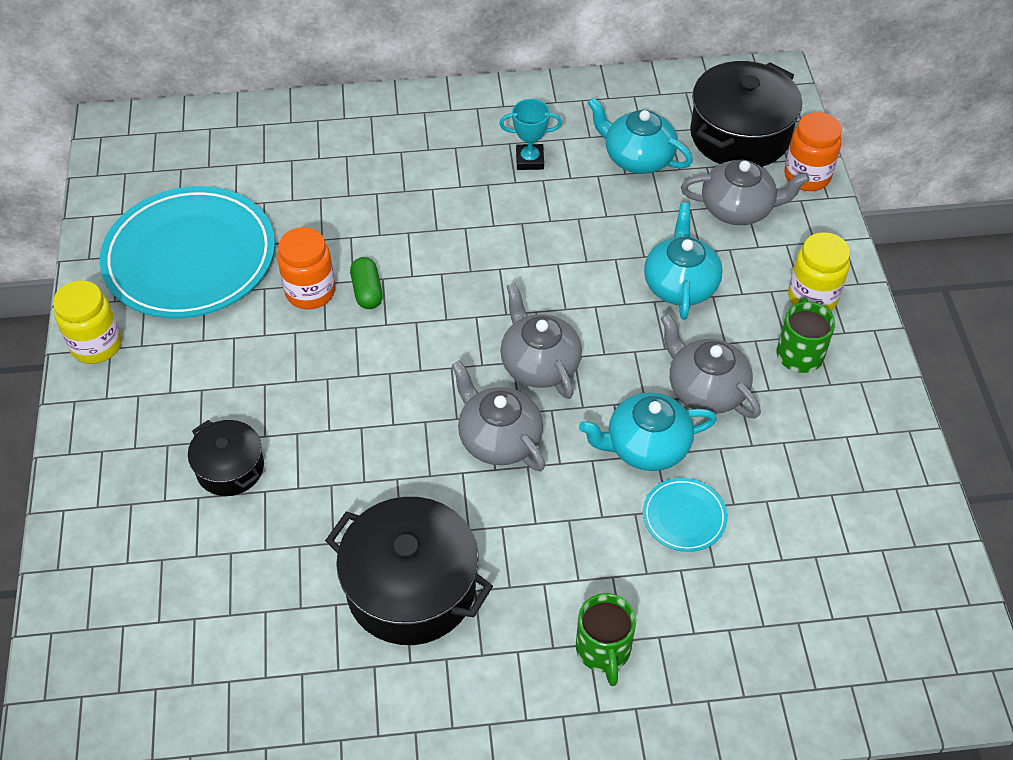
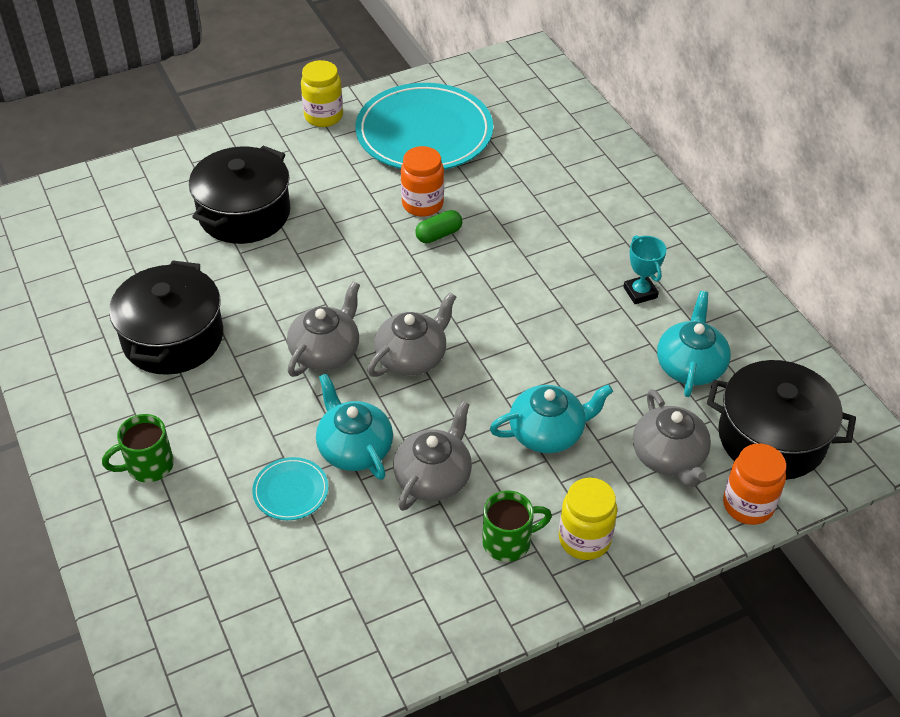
camera: 70 degrees right, 5 degrees down
(230, 468) = (244, 213): black pot -> black pot, size x1.79

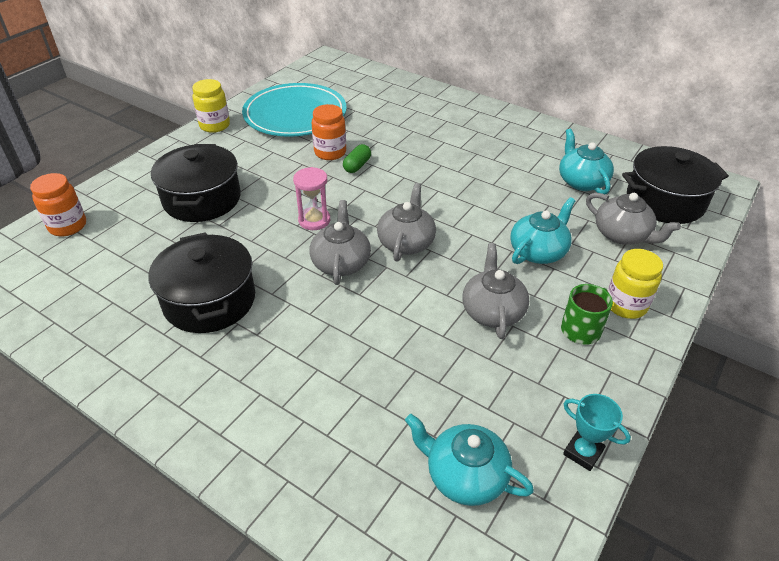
camera: 30 degrees left, 5 degrees down
(148, 466) = (264, 403): green mug -> none
(290, 491) = (398, 368): turquoise plate -> none
(338, 288) = (314, 220): none -> pink hourglass
(354, 448) = (419, 317): turquoise teapot -> turquoise teapot (465, 475)
(640, 292) = (513, 154): turquoise trophy -> turquoise trophy (583, 452)
(748, 505) = (693, 242): orange jar -> orange jar (68, 226)

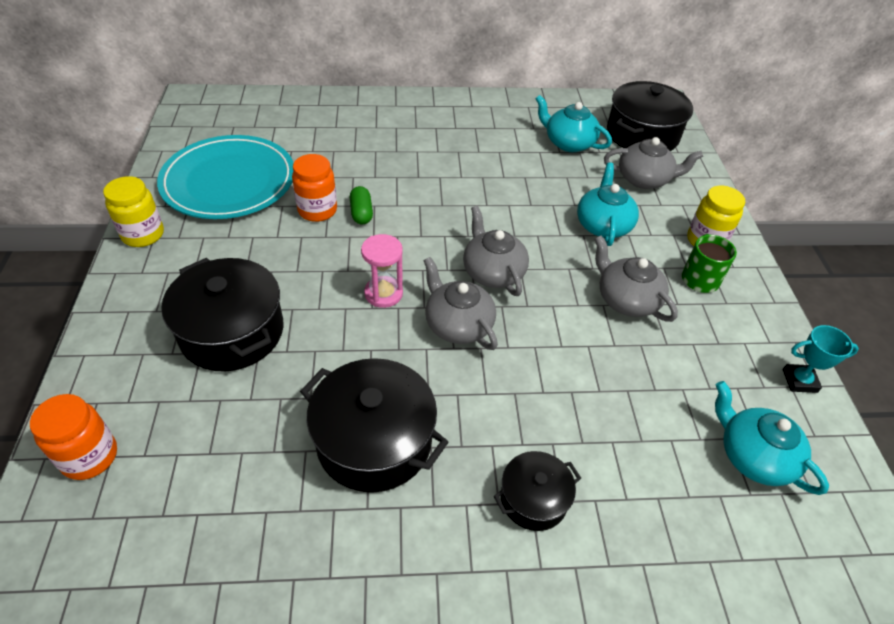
camera: 40 degrees left, 5 degrees up
(264, 393) = (533, 499): none -> black pot
(465, 475) = (753, 456): turquoise teapot -> turquoise teapot turned 60 degrees clockwise

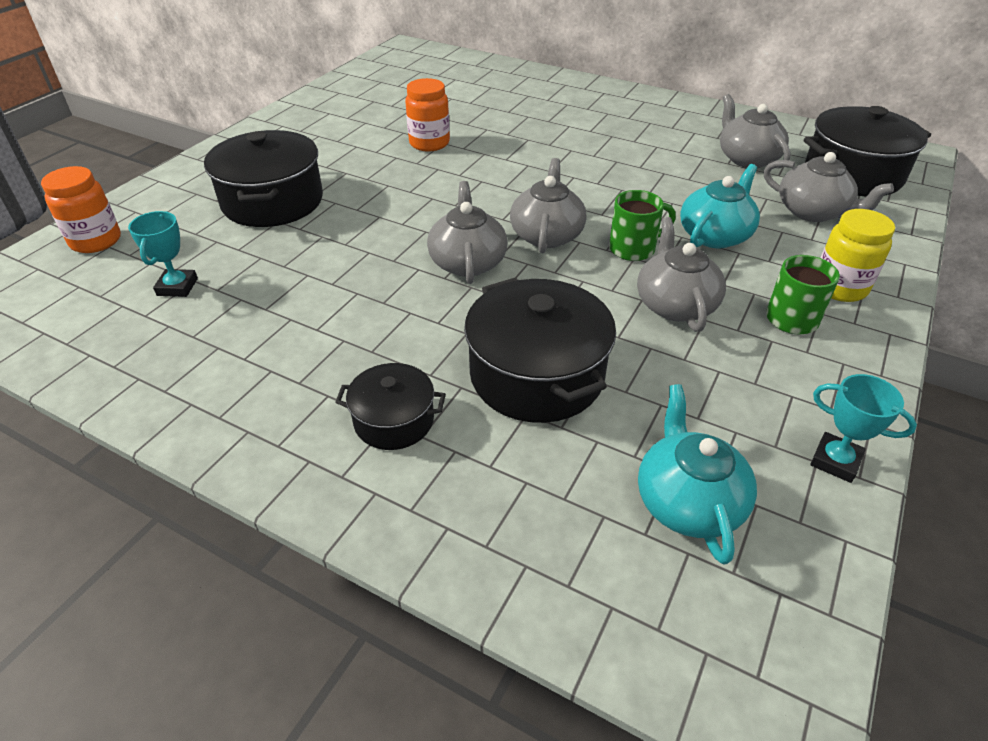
camera: 35 degrees right, 5 degrees down
(143, 235) = (276, 122): yellow jar -> none
(229, 181) = (377, 106): turquoise plate -> none
(232, 467) = (177, 287): none -> turquoise trophy
(361, 213) = (466, 155): green capsule -> none
(374, 441) = (301, 315): black pot -> black pot (537, 375)
(383, 293) = (423, 217): pink hourglass -> none
(562, 260) = (633, 249): none -> green mug
(568, 143) = (747, 158): turquoise teapot -> grey teapot

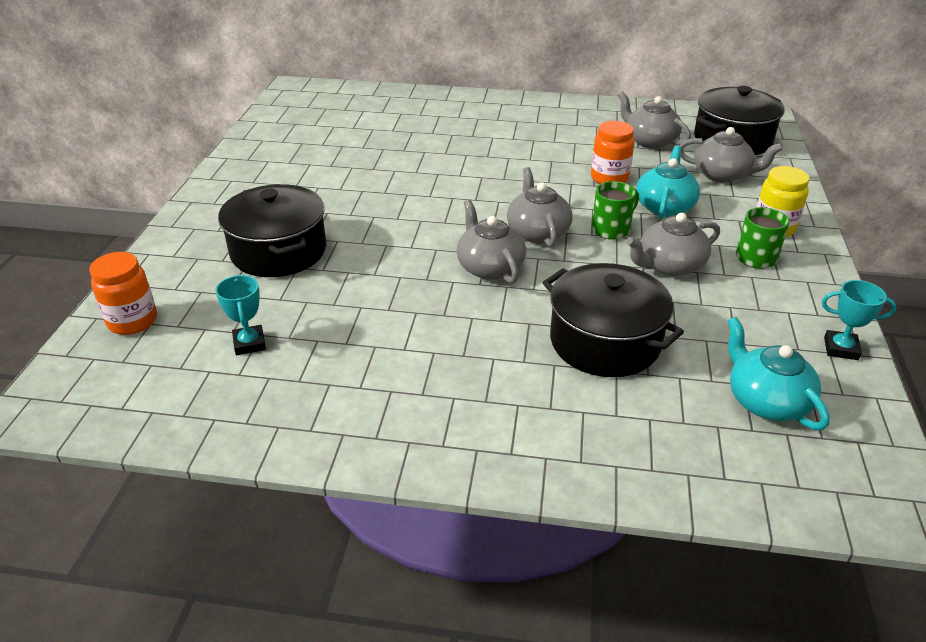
camera: 20 degrees left, 5 degrees down
(394, 420) = (521, 402): black pot -> none
(429, 143) = (383, 173): orange jar -> orange jar (609, 178)
(675, 304) = (669, 265): grey teapot -> grey teapot turned 90 degrees counterclockwise

